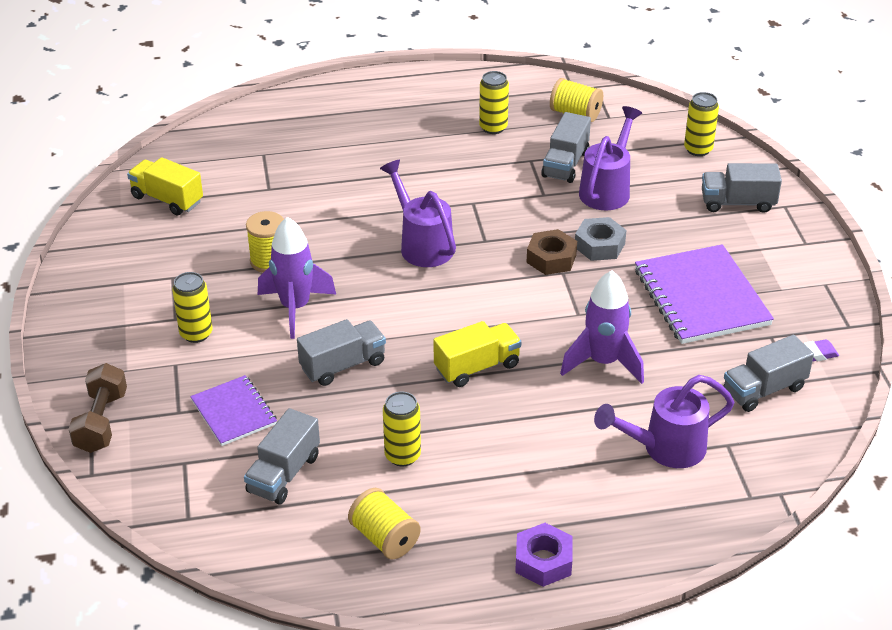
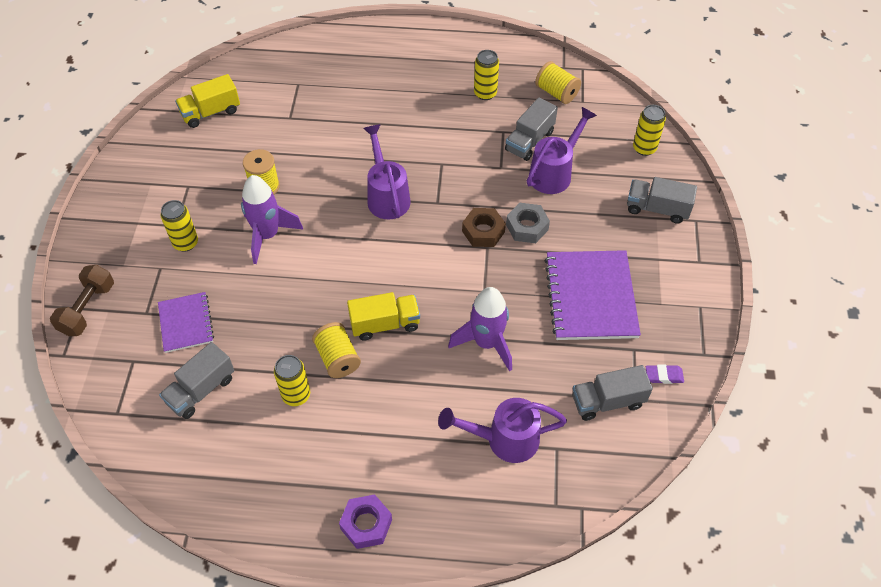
camera: 15 degrees right, 15 degrees up
(167, 199) = (211, 112): yellow truck -> yellow truck turned 75 degrees counterclockwise
(343, 365) = (283, 298): grey truck -> none
(384, 538) = (253, 470): yellow spool -> yellow spool (338, 358)

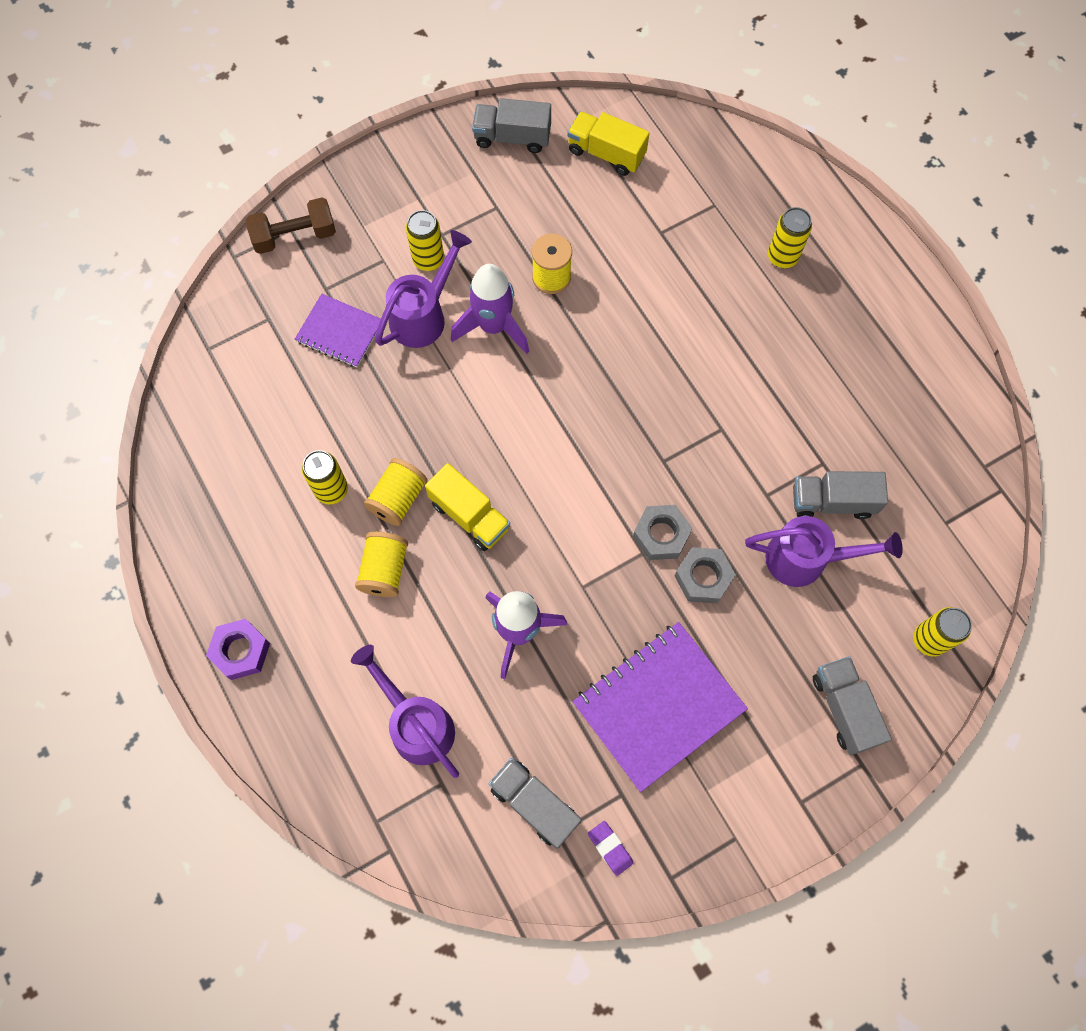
camera: 55 degrees right, 15 degrees up
(186, 323) = (339, 332): purple notebook -> purple notebook turned 75 degrees clockwise
(201, 390) = (279, 401): grey truck -> grey truck (512, 137)
(387, 196) = (632, 404): purple watering can -> purple watering can (423, 315)
(483, 231) = (661, 535): brown nut -> grey nut
(485, 93) = (865, 406): yellow can -> yellow can (782, 257)
(556, 93) = (935, 484): yellow spool -> yellow spool (384, 570)

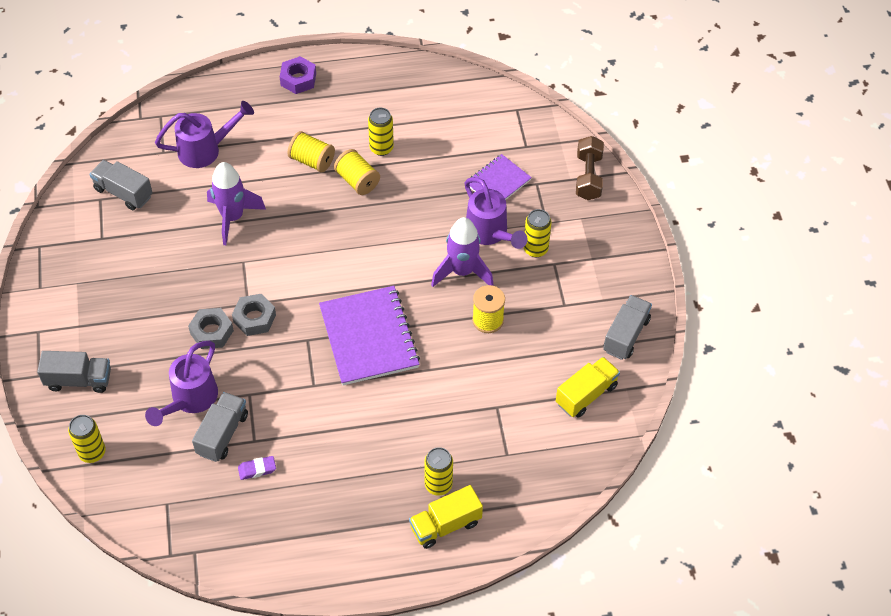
camera: 110 degrees right, 15 degrees down
(469, 515) = (325, 215): yellow truck -> yellow truck (445, 525)
(534, 804) = (123, 193): grey truck -> grey truck turned 120 degrees counterclockwise
(610, 848) = (75, 221): purple eraser -> purple eraser (257, 469)
(658, 706) = (143, 276): purple notebook -> purple notebook (368, 337)

